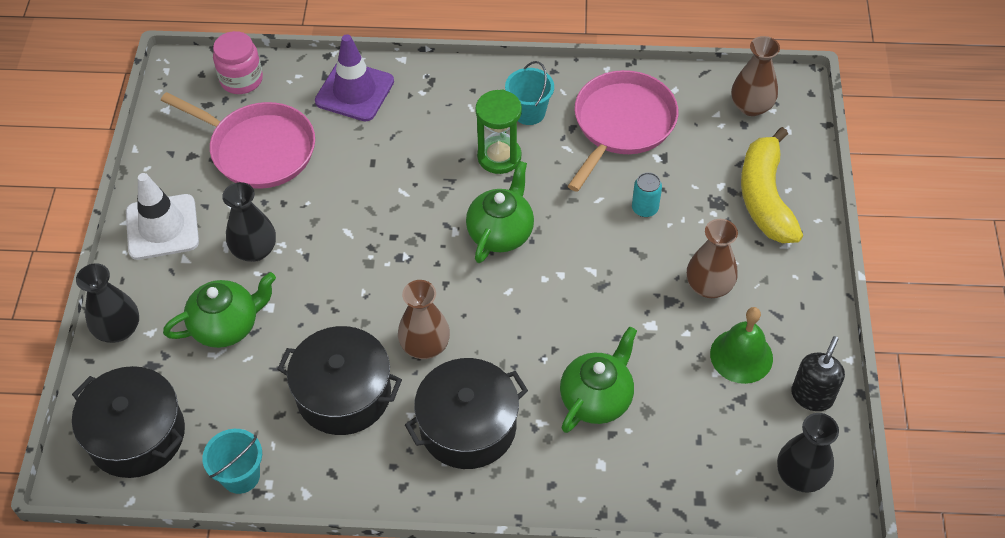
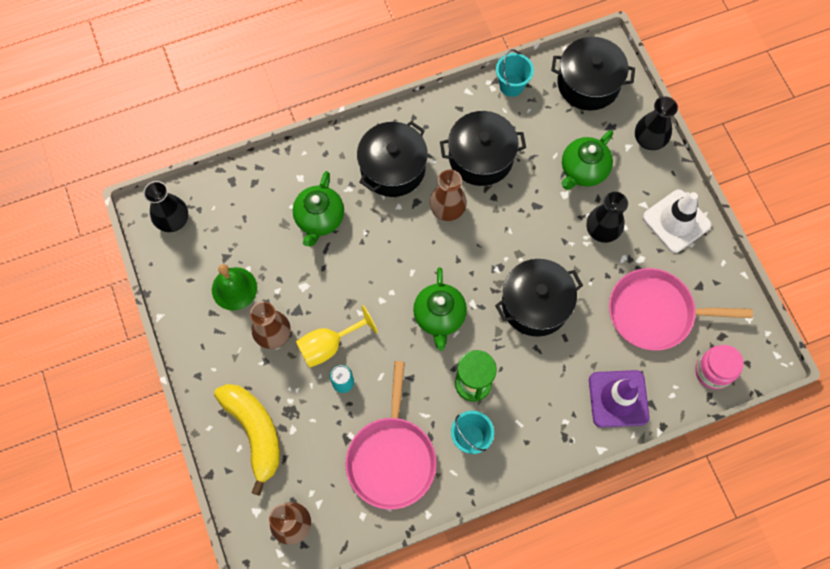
camera: 155 degrees right, 15 degrees up
(383, 205) = (535, 304): none -> black pot
(646, 250) = (329, 345): none -> yellow goblet
(812, 396) = (178, 278): black soap dispenser -> none

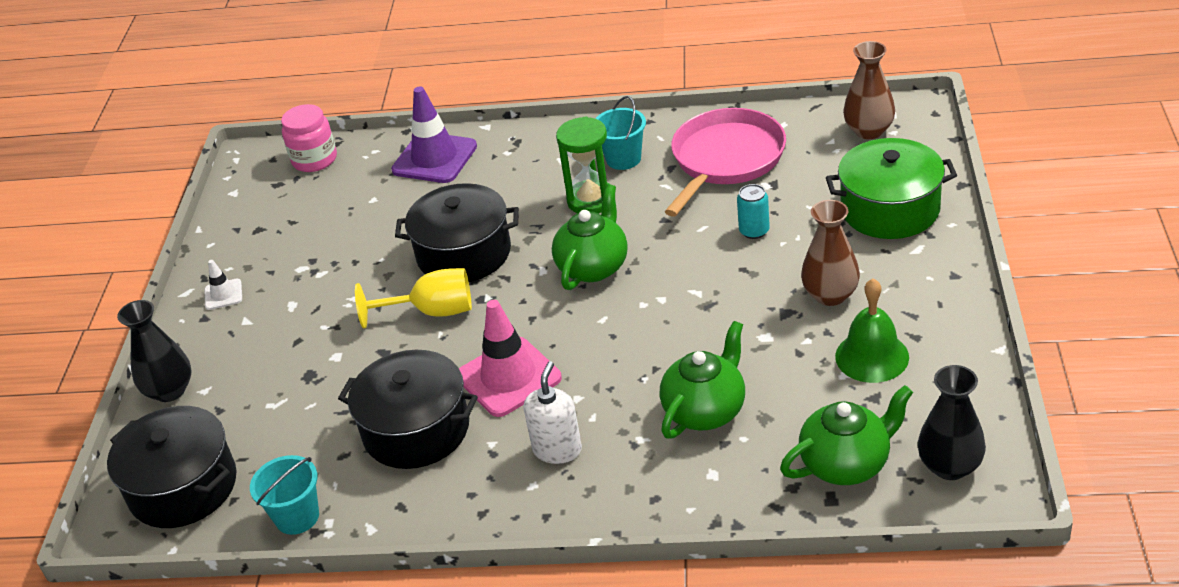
camera: 150 degrees left, 30 degrees down
(255, 432) = (890, 209): yellow banana -> green pot
(329, 345) = (757, 269): yellow goblet -> yellow goblet (432, 312)
(392, 168) = (557, 449): black pot -> white soap dispenser
(447, 209) = (508, 377): brown vase -> pink traffic cone
(583, 170) = (288, 377): green teapot -> green teapot (846, 464)
(602, 230) = (322, 306): black vase -> none
(655, 312) = (330, 217): pink pan -> none
(676, 221) = (223, 294): white traffic cone -> white traffic cone, size x0.49

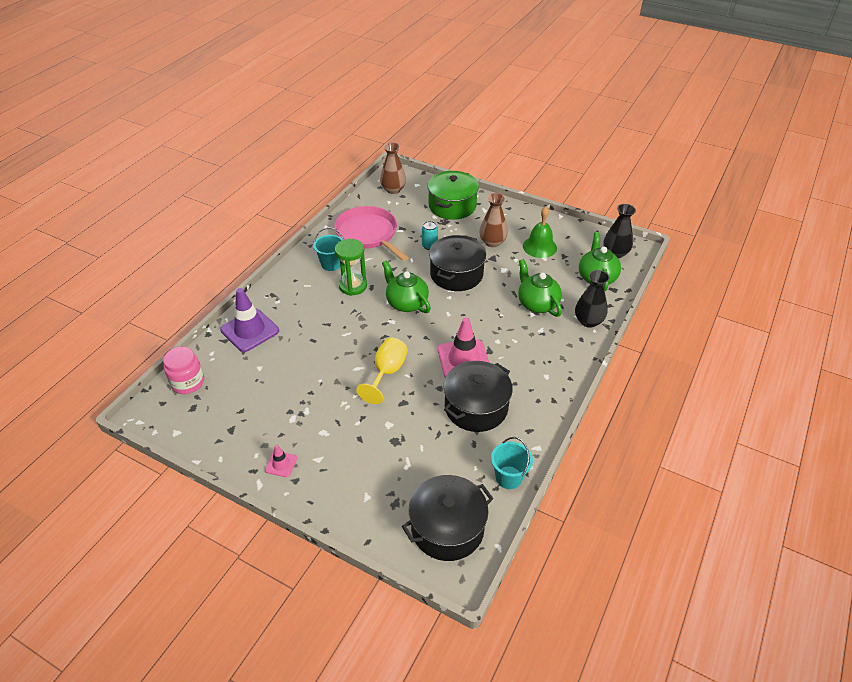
camera: 70 degrees left, 5 degrees up
(170, 390) = (352, 515): black vase -> black vase (588, 321)
(223, 294) = (281, 464): white traffic cone -> pink traffic cone
(464, 253) = (349, 345): black pot -> black pot (456, 274)
(557, 449) = (528, 359): white soap dispenser -> none

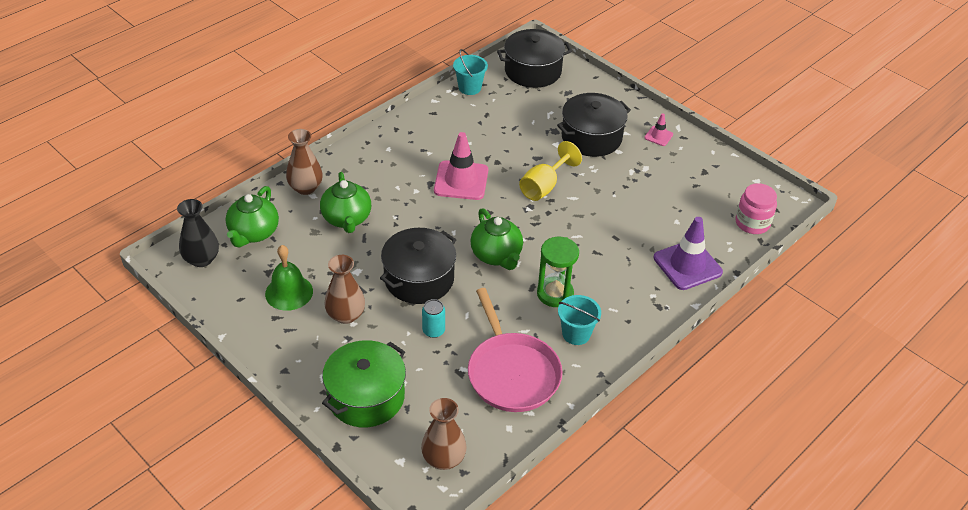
camera: 165 degrees left, 0 degrees up
(476, 407) = (470, 139): black pot -> black pot (591, 137)
(588, 321) = (306, 188): black vase -> brown vase

